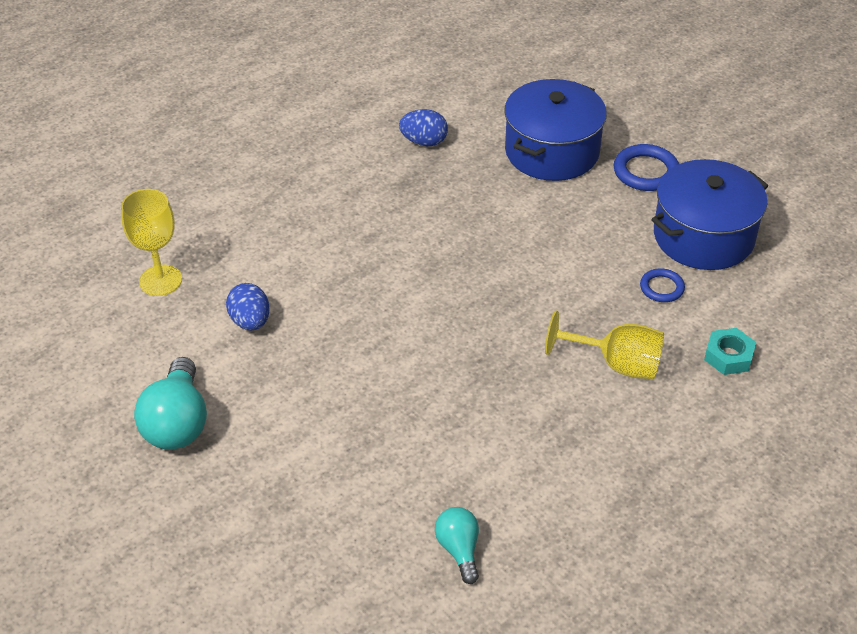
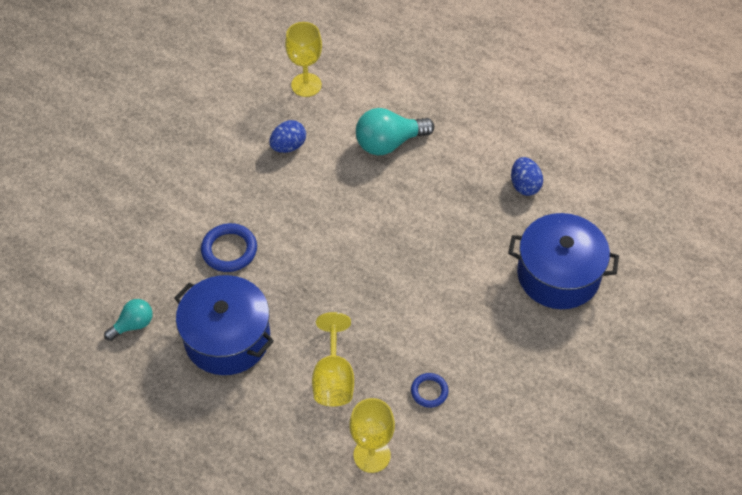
camera: 70 degrees right, 10 degrees up
(177, 423) = (187, 141): turquoise light bulb -> turquoise light bulb (389, 143)
(645, 172) = (567, 349): blue ring -> blue ring (229, 250)
(703, 236) = (505, 410): blue pot -> blue pot (227, 338)
(728, 356) = (372, 455): turquoise nut -> yellow goblet

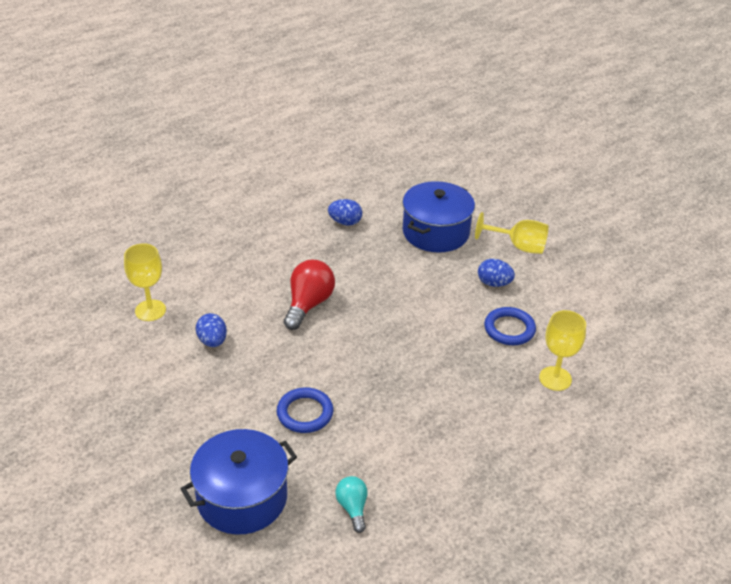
camera: 70 degrees left, 15 degrees down
(227, 338) = (402, 440): blue pot -> blue pot (242, 497)
(333, 378) = (474, 381): yellow goblet -> yellow goblet (518, 246)
(376, 200) = (308, 304): none -> red light bulb
(389, 143) = (253, 280): turquoise light bulb -> none
(429, 391) = (509, 329): blue ring -> blue ring, size x1.61
(499, 357) = (494, 283): none -> blue egg

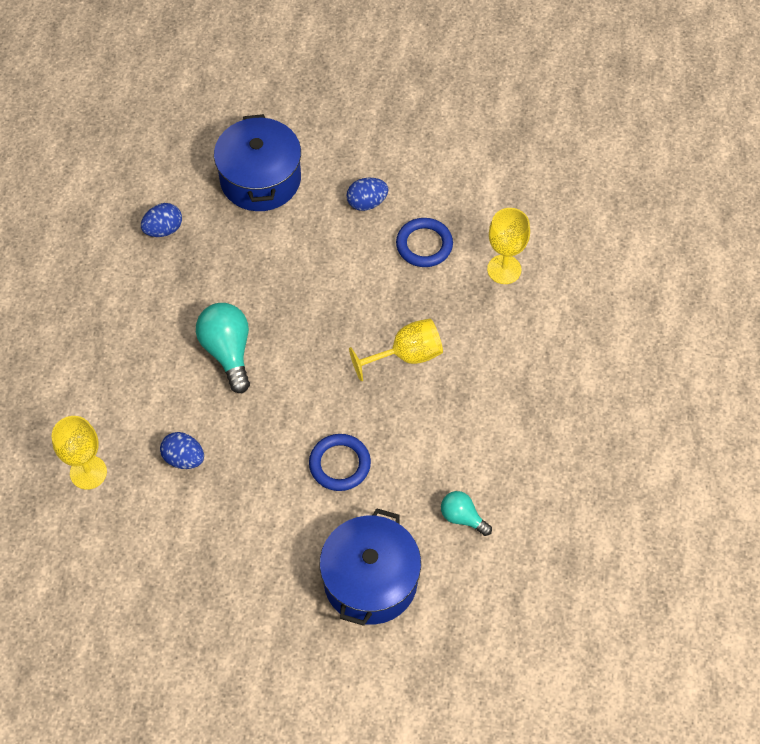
camera: 40 degrees left, 20 degrees up
(308, 304) = (228, 351): red light bulb -> turquoise light bulb
(518, 246) = (350, 142): yellow goblet -> yellow goblet (406, 356)

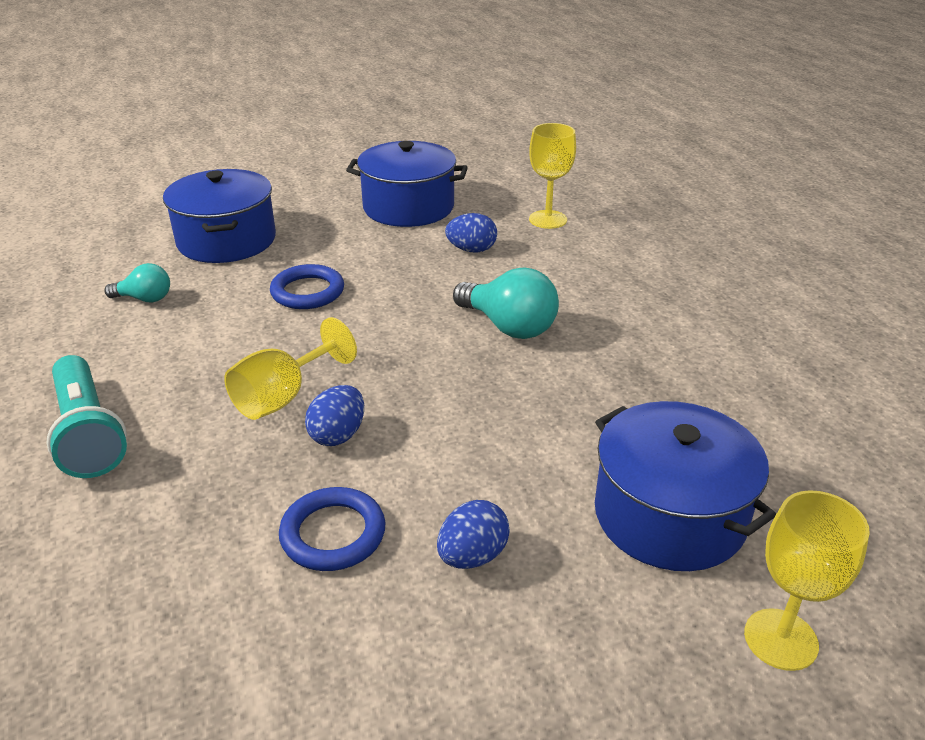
camera: 150 degrees right, 25 degrees down
(163, 229) = (718, 400): blue egg -> blue egg (338, 435)
(187, 558) = (408, 207): none -> blue pot
(504, 269) = (173, 554): yellow goblet -> yellow goblet (780, 639)
(530, 380) = (88, 433): none -> turquoise flashlight

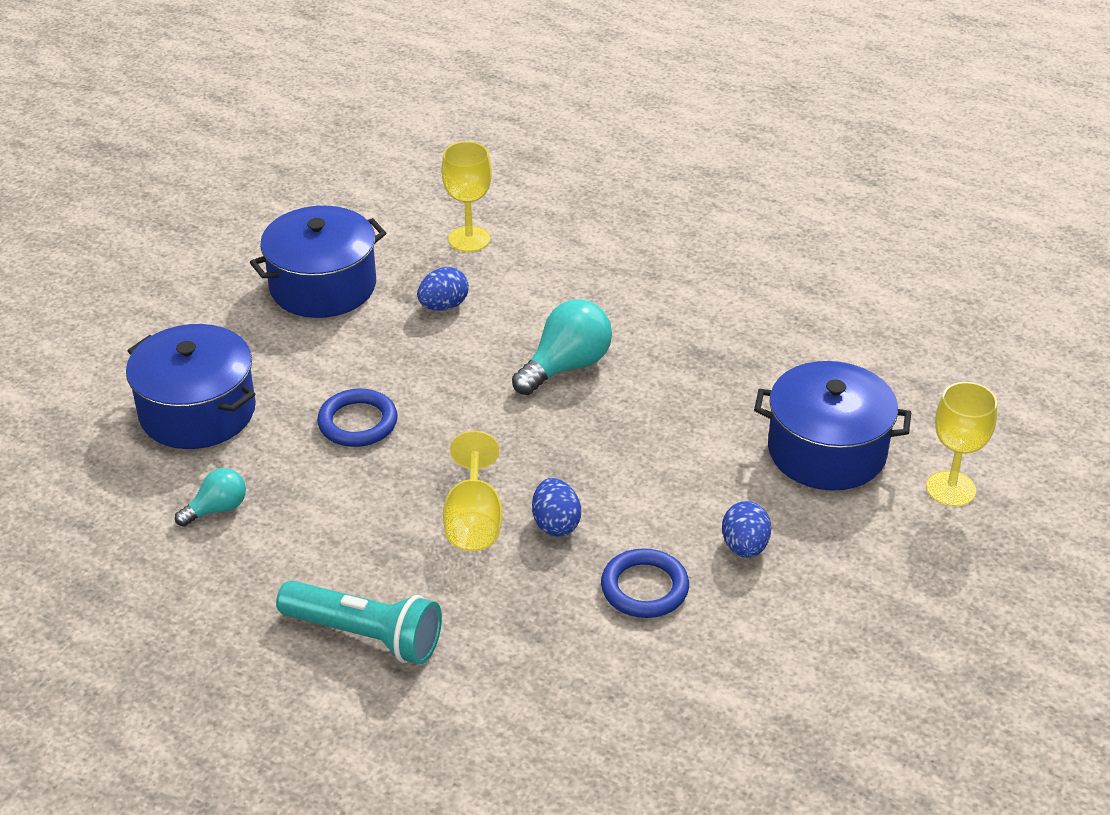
camera: 40 degrees left, 5 degrees up
(509, 327) = (566, 366): turquoise light bulb -> turquoise light bulb turned 45 degrees counterclockwise

